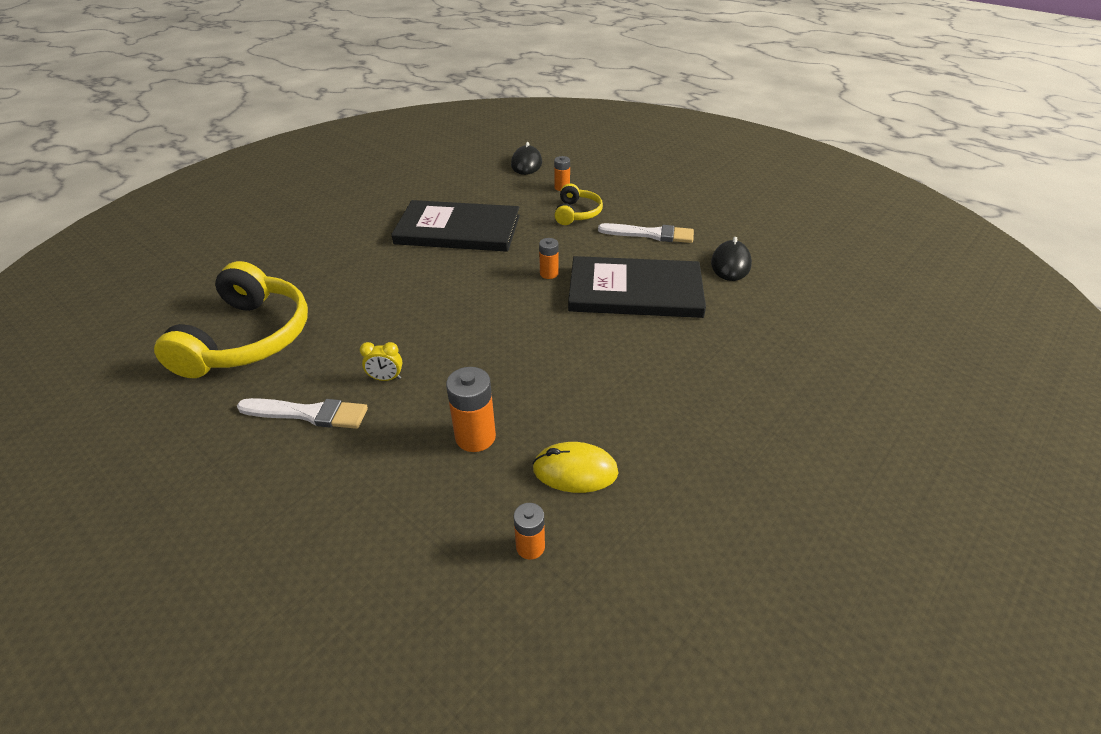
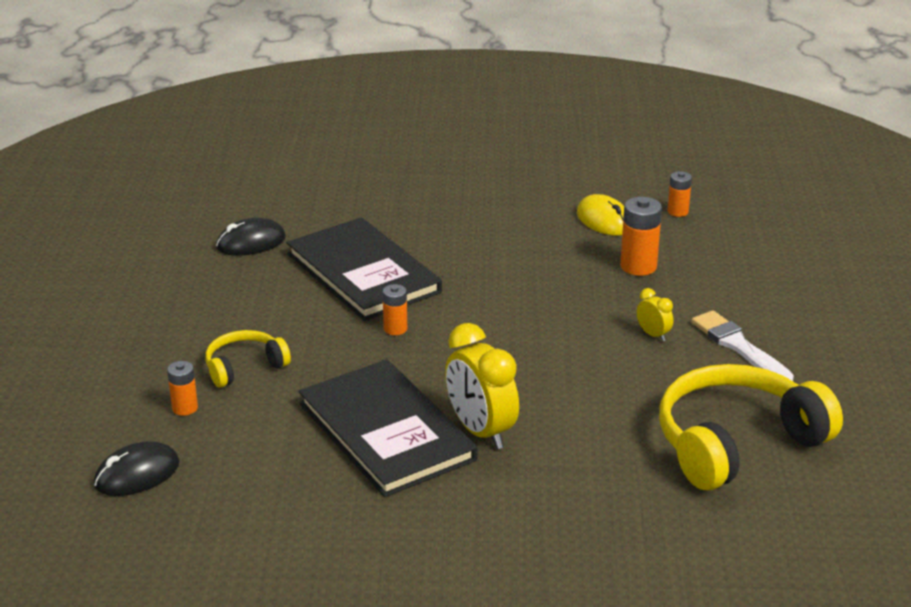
camera: 130 degrees left, 10 degrees down
(412, 256) = (480, 431): none -> yellow clock
(650, 234) = (240, 302): white brush -> none

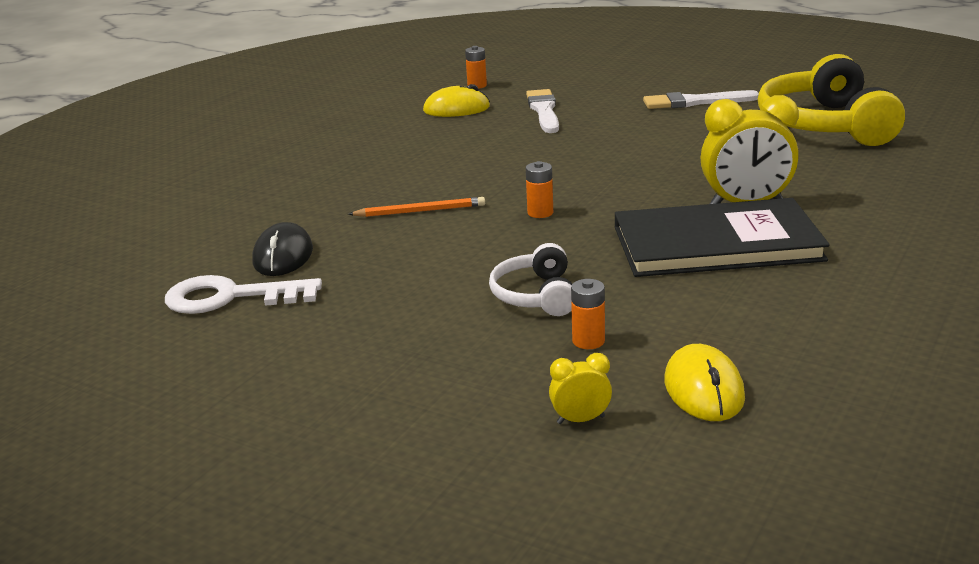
camera: 60 degrees left, 5 degrees down
(137, 474) = (703, 389): black mouse -> yellow mouse
(179, 246) = (231, 297): none -> white key
(244, 367) = (536, 295): yellow headphones -> white headphones
(363, 273) = (420, 211): black book -> orange pencil
(638, 266) = (544, 111): orange battery -> white brush
(653, 335) = (652, 123): yellow clock -> yellow clock (580, 420)

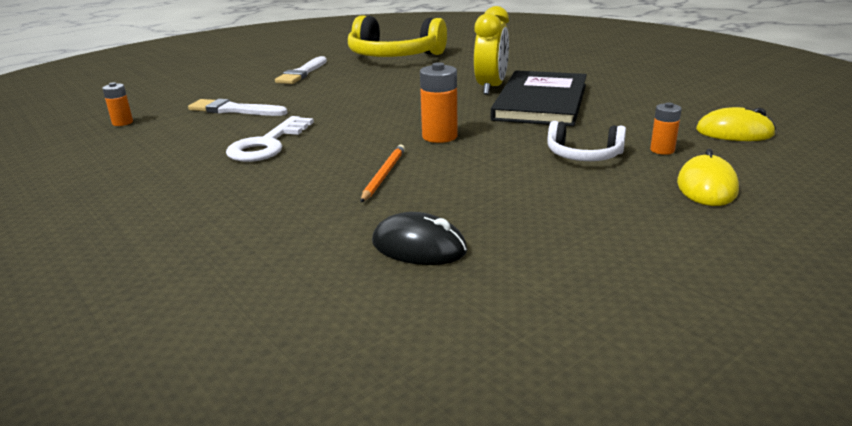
camera: 70 degrees left, 0 degrees up
(231, 297) = (498, 284): white key -> white key (267, 144)
(456, 109) = (165, 136): yellow mouse -> yellow mouse (707, 187)
(540, 213) = (439, 136): orange battery -> orange battery, size x1.63
(580, 420) = (770, 166): yellow clock -> none

